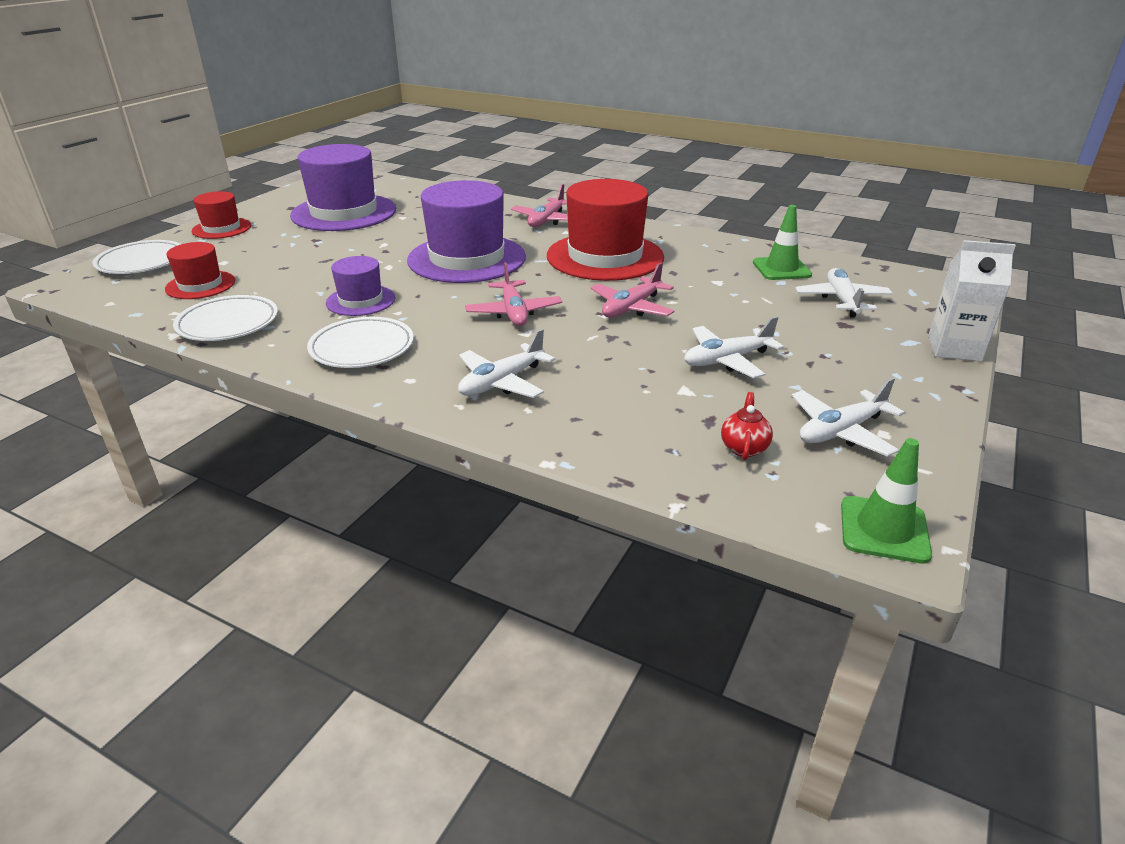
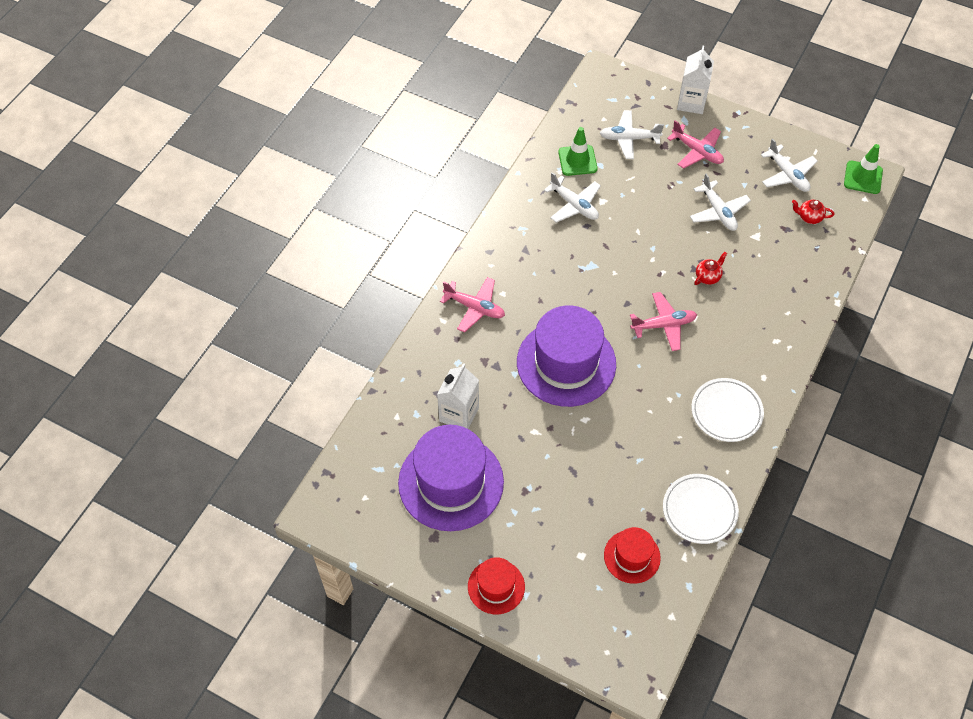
camera: 90 degrees left, 25 degrees up
(141, 262) = (585, 628): white plate -> none
(361, 300) = (652, 427): purple hat -> none
(418, 215) = (459, 414): none -> white carton
(502, 382) = (760, 327): white plane -> white plane (574, 205)
(597, 346) = (708, 277): none -> red teapot
(605, 256) = (558, 267): red hat -> none
(631, 308) = (650, 255): pink plane -> pink plane (697, 151)

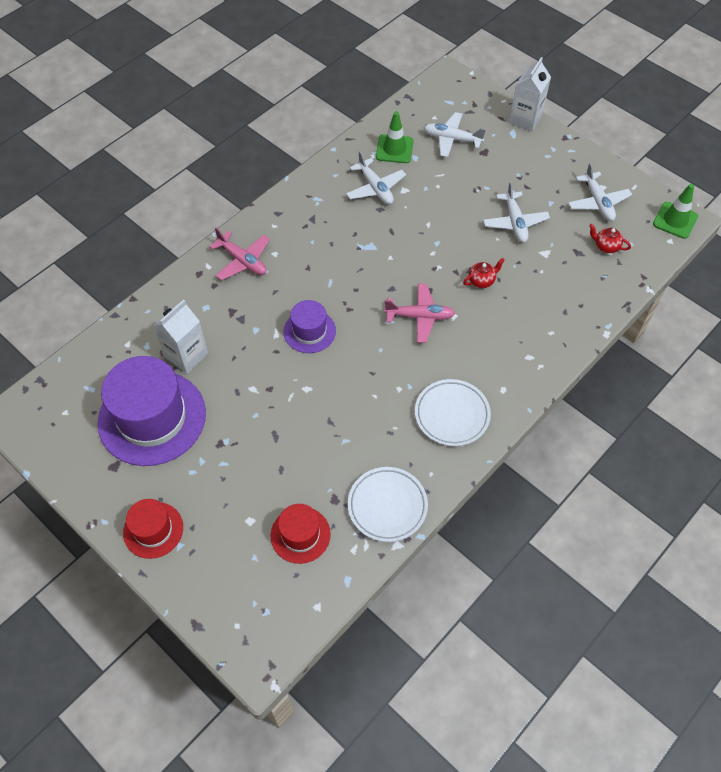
camera: 15 degrees right, 0 degrees up
(566, 363) = (309, 331): purple hat -> purple hat, size x0.52
(697, 151) = (514, 163): pink plane -> none

